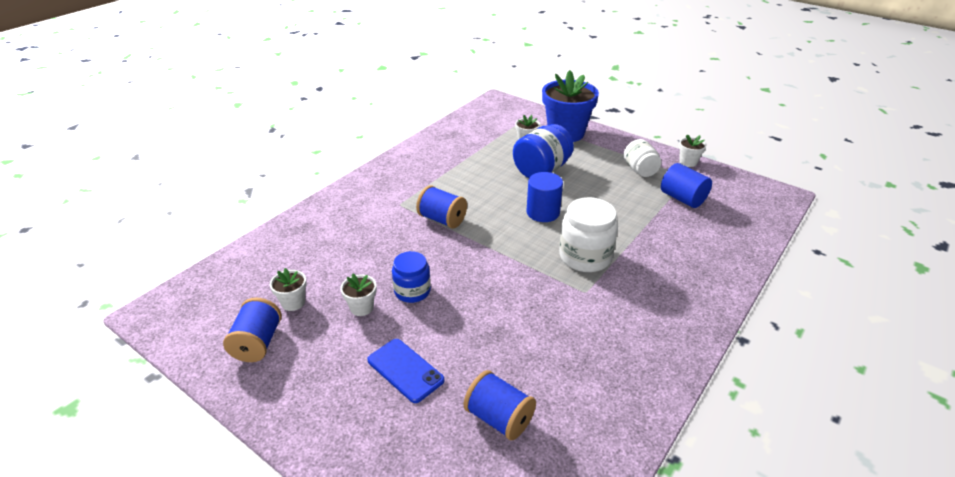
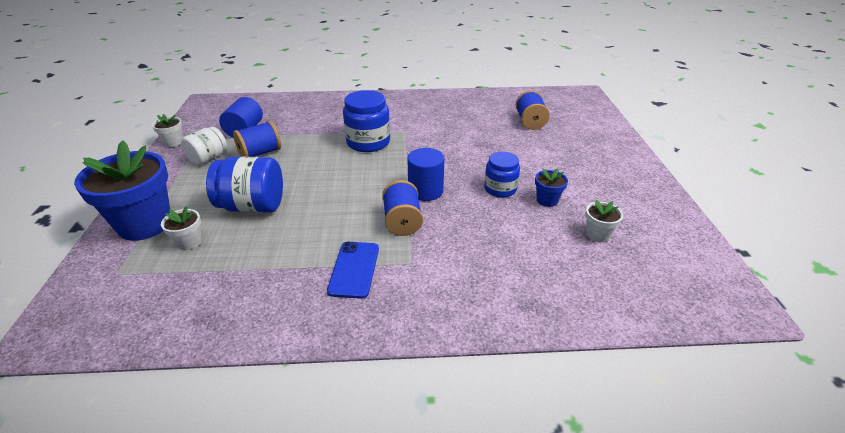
camera: 130 degrees left, 0 degrees up
(257, 343) = (644, 223): blue spool -> blue spool (260, 153)
(361, 307) = (547, 200): white flower pot -> blue flower pot
(405, 370) = (555, 158): blue phone -> blue phone (354, 269)
(543, 212) = (330, 177): blue cylinder -> blue cylinder (425, 191)
(585, 257) = (368, 142): white jar -> blue jar

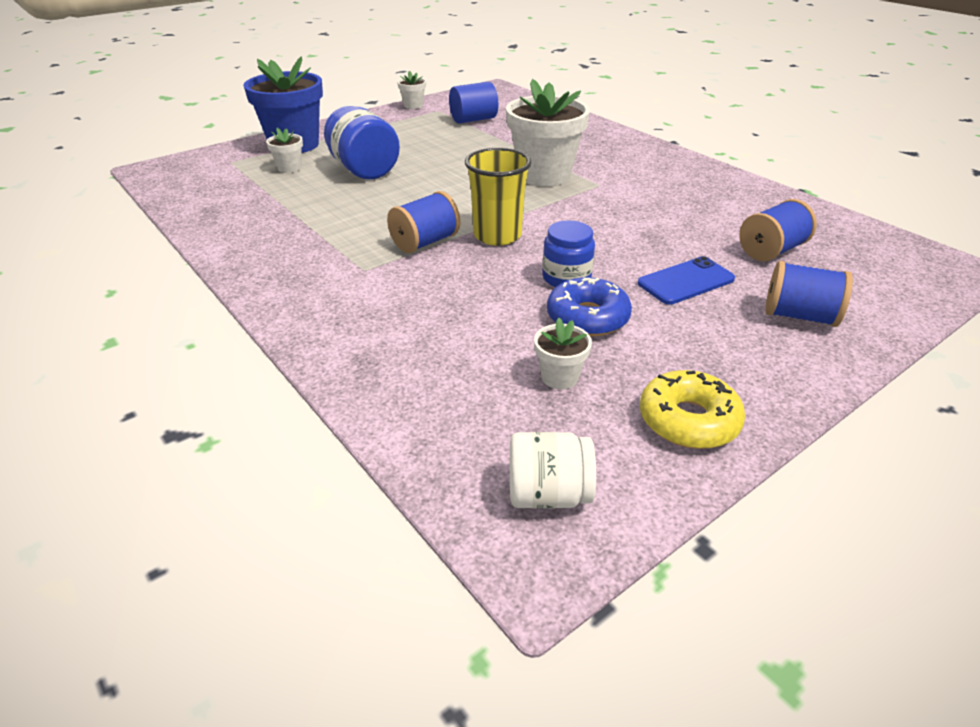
camera: 55 degrees right, 0 degrees up
(208, 158) = (409, 126): white jar -> white jar (548, 494)
(260, 153) = (447, 140): blue spool -> blue spool (799, 316)
(354, 269) = (325, 245): blue phone -> blue phone (686, 281)
(368, 142) = (544, 175): blue jar -> white flower pot
(425, 191) = (497, 235): blue cylinder -> yellow cup
(547, 200) = (587, 317): blue flower pot -> blue donut
(656, 212) = (688, 420): none -> yellow donut

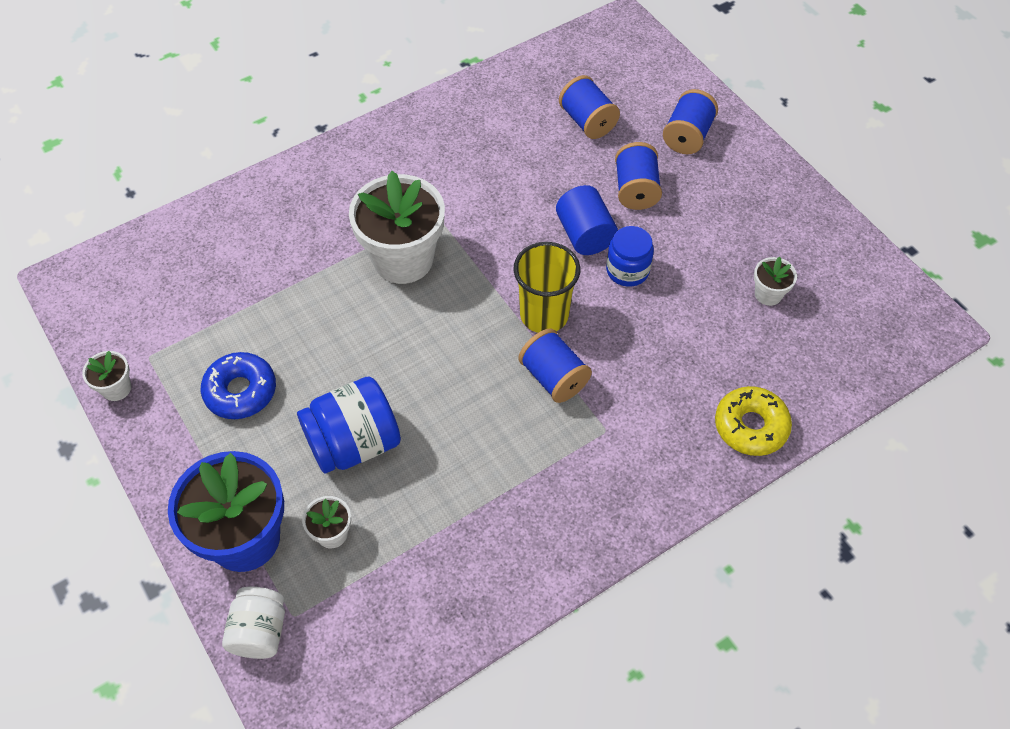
camera: 85 degrees left, 20 degrees up
(473, 120) = (201, 315): blue cylinder -> blue cylinder (585, 234)
(548, 494) = (884, 316): white jar -> white jar (260, 631)
(587, 317) = (689, 265): blue donut -> blue donut (240, 391)
(686, 281) = (636, 190): blue phone -> blue spool
(688, 420) = (810, 230): yellow donut -> yellow donut (750, 426)

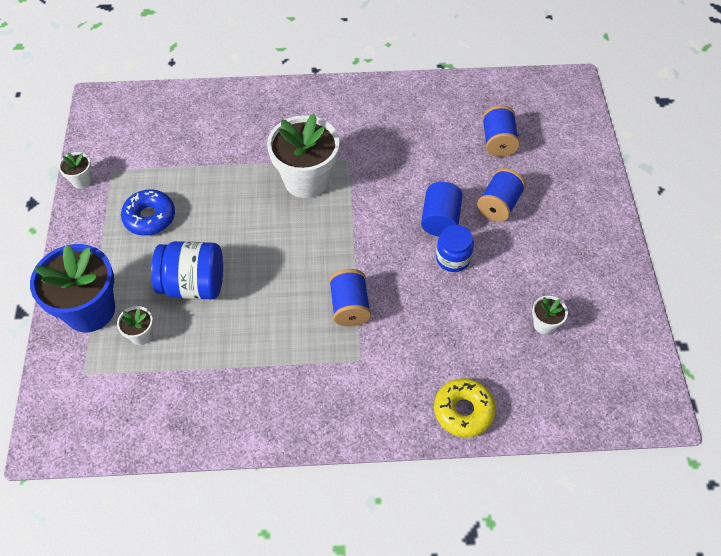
camera: 30 degrees right, 0 degrees up
(260, 631) = (59, 372): white jar -> none
(544, 315) = (373, 261): yellow cup -> none
(687, 136) = (565, 183): blue spool -> none

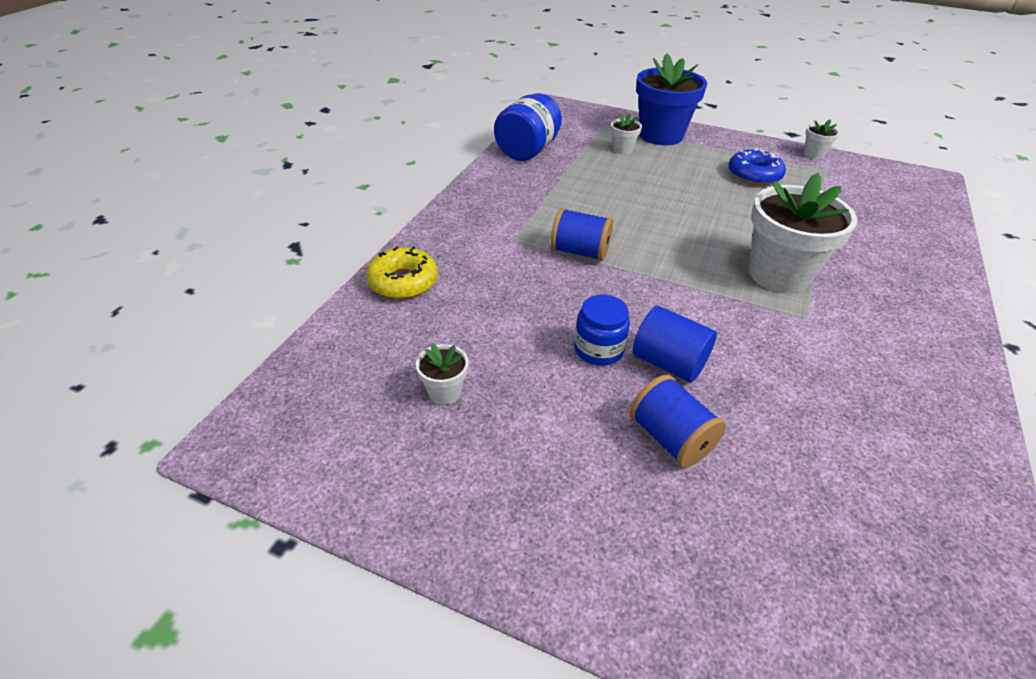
camera: 115 degrees right, 15 degrees down
(193, 285) = (661, 179): blue jar -> blue jar (527, 151)
(498, 142) = (818, 504): blue spool -> none

